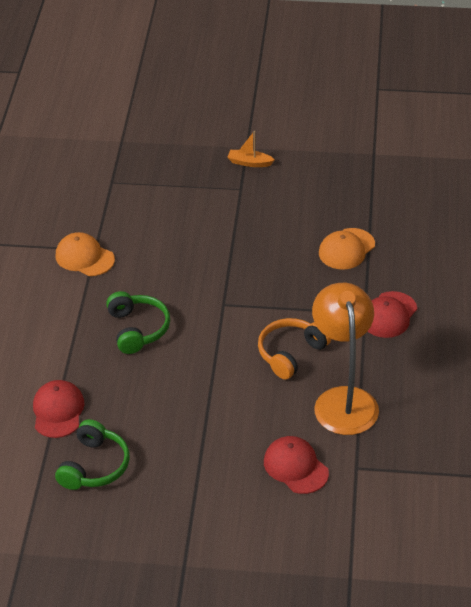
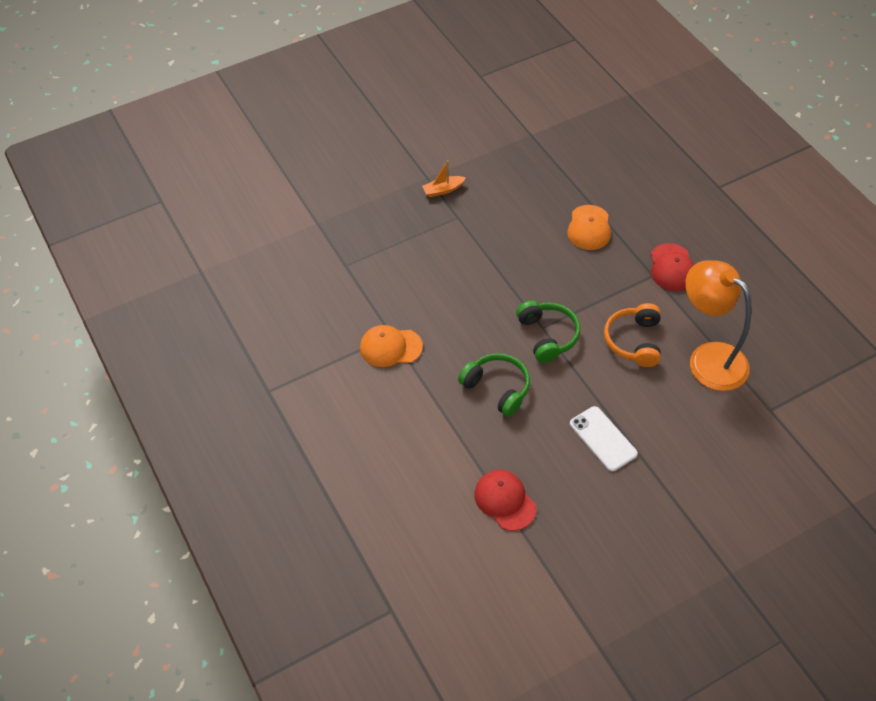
camera: 35 degrees left, 10 degrees up
(94, 466) = (581, 532): green headphones -> green headphones (547, 336)
(184, 410) = (603, 439): none -> white phone
(295, 467) = (729, 436): red cap -> none

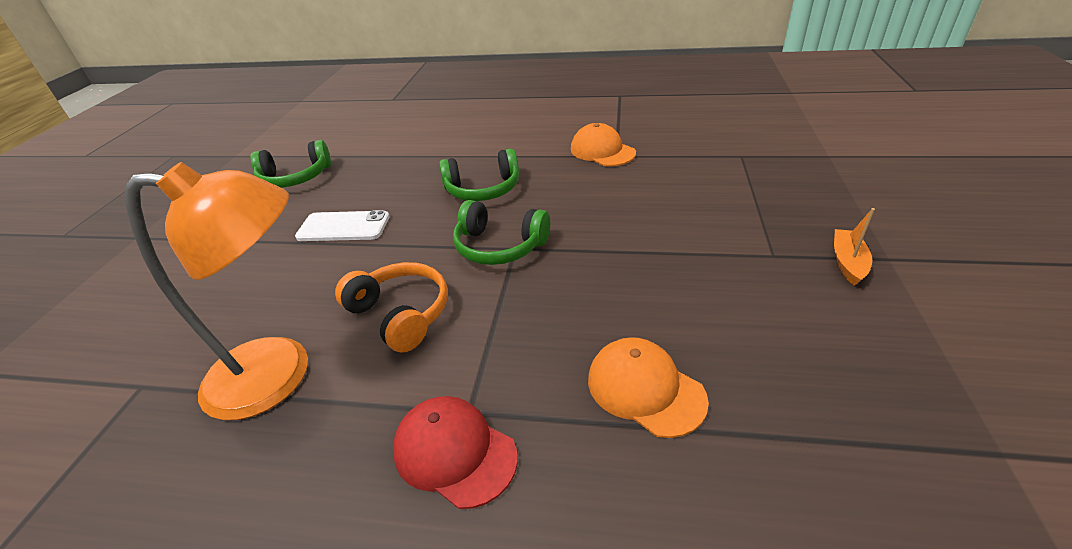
camera: 130 degrees right, 15 degrees down
(390, 347) = (602, 151): orange cap -> orange cap turned 75 degrees counterclockwise
(505, 501) = (384, 156): red cap -> none
(584, 541) = (295, 178): none -> green headphones

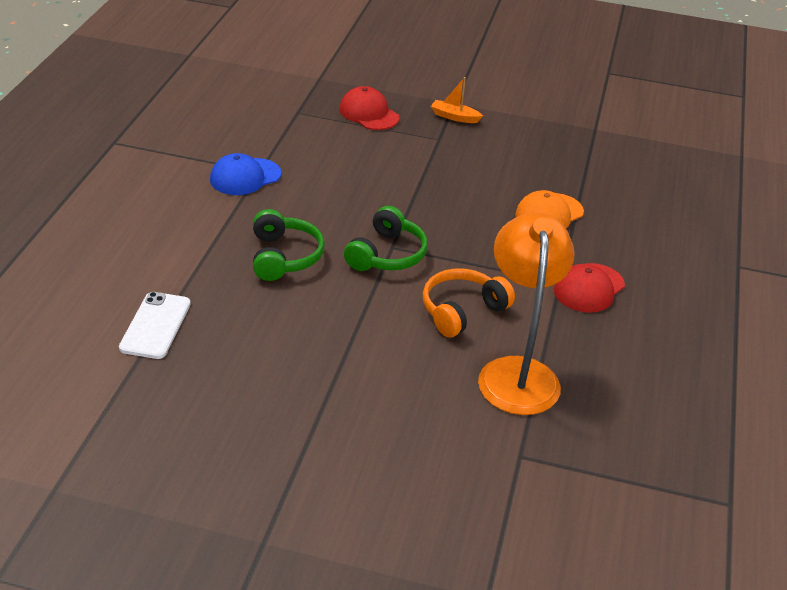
camera: 90 degrees left, 0 degrees up
(295, 178) = (175, 406): green headphones -> none
(343, 227) = (316, 353): white phone -> white phone (155, 325)
(602, 151) = (245, 177): orange cap -> blue cap
(784, 196) = (369, 113): none -> red cap

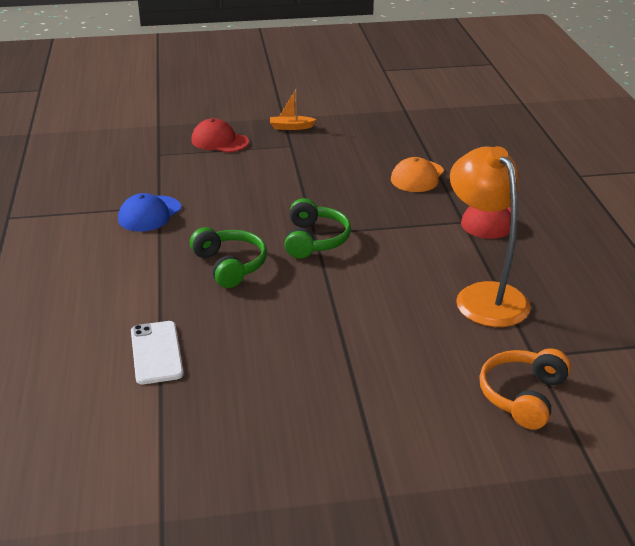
camera: 20 degrees left, 5 degrees down
(462, 311) = (406, 264): orange headphones -> orange headphones (523, 396)

